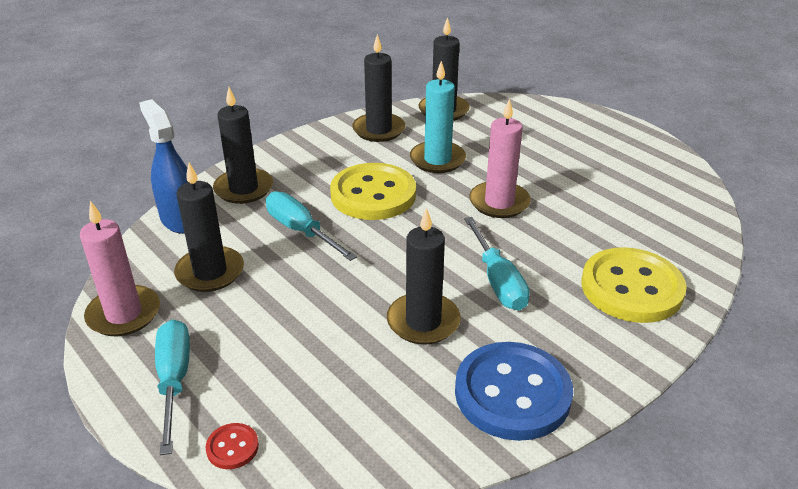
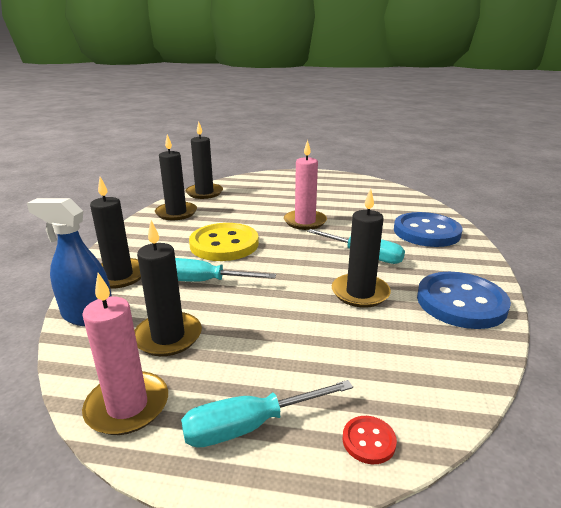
camera: 40 degrees left, 10 degrees down
(174, 380) = (250, 426): turquoise screwdriver -> turquoise screwdriver turned 60 degrees counterclockwise
(437, 160) = (238, 215): turquoise candle -> none
(631, 288) = (426, 232): yellow button -> blue button

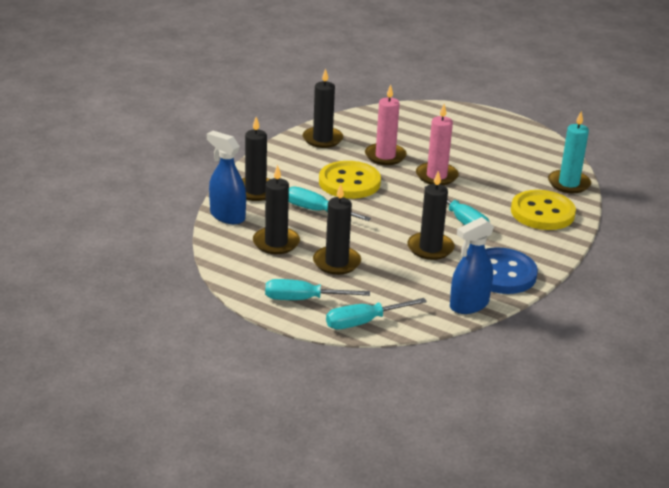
camera: 20 degrees right, 5 degrees up
(127, 406) = (240, 273): pink candle -> pink candle (385, 156)
(204, 193) = (360, 119): black candle -> black candle (336, 262)
(368, 441) = (364, 322): red button -> turquoise screwdriver
(419, 205) = (568, 184): none -> turquoise candle
(426, 232) = (542, 212): blue button -> yellow button
(473, 357) = (469, 305): none -> blue spray bottle

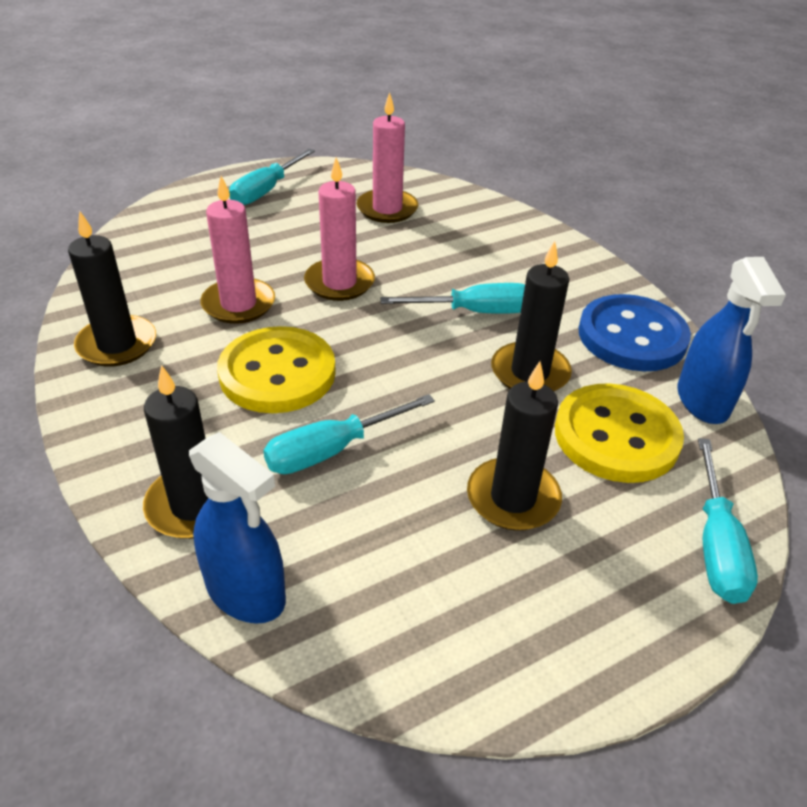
camera: 60 degrees left, 10 degrees up
(227, 216) = (246, 592): blue spray bottle -> blue spray bottle turned 120 degrees counterclockwise
(276, 243) = (397, 555): black candle -> none
(303, 299) = (613, 601): turquoise screwdriver -> turquoise screwdriver (266, 191)
(526, 168) = (387, 209): none -> pink candle
(542, 212) = (501, 242): yellow button -> yellow button (616, 436)
(568, 184) = (449, 197): turquoise candle -> none

